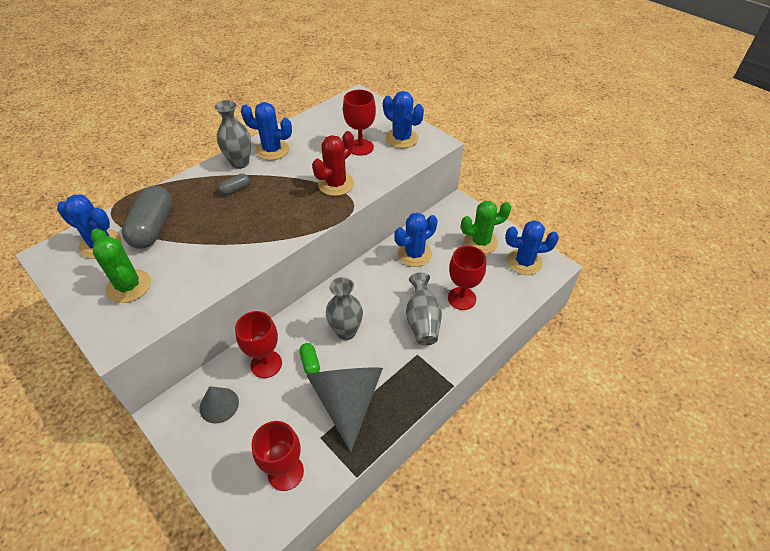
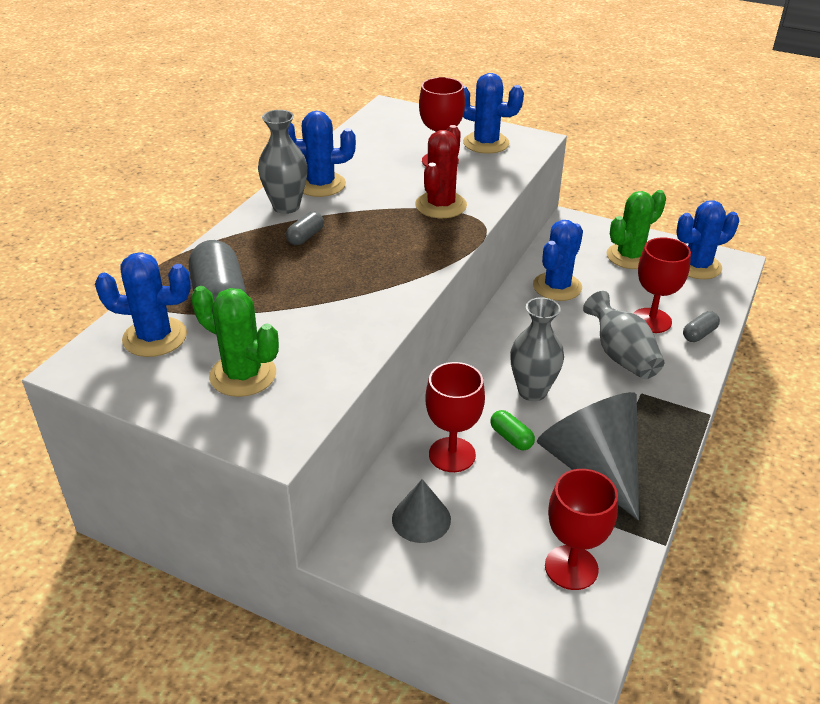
camera: 20 degrees left, 10 degrees down
(488, 319) = (699, 334): none -> grey capsule

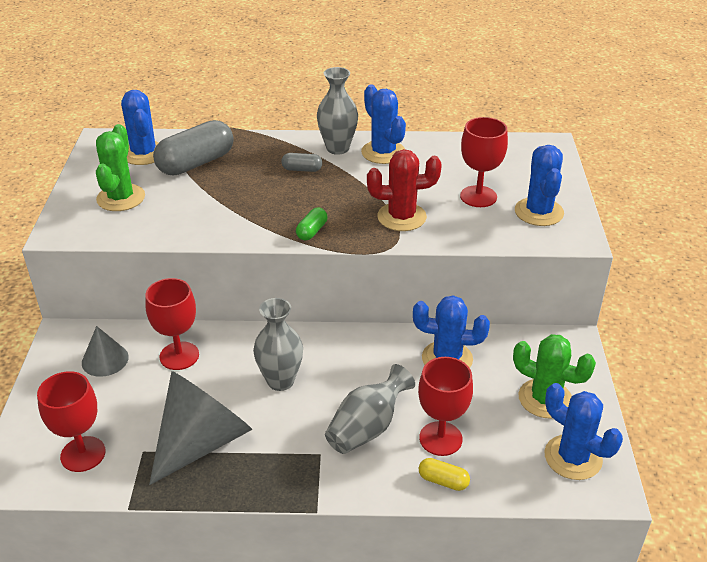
camera: 65 degrees right, 0 degrees up
(511, 438) = (214, 383): green capsule -> green capsule (312, 231)
(699, 334) = (443, 481): grey capsule -> yellow capsule

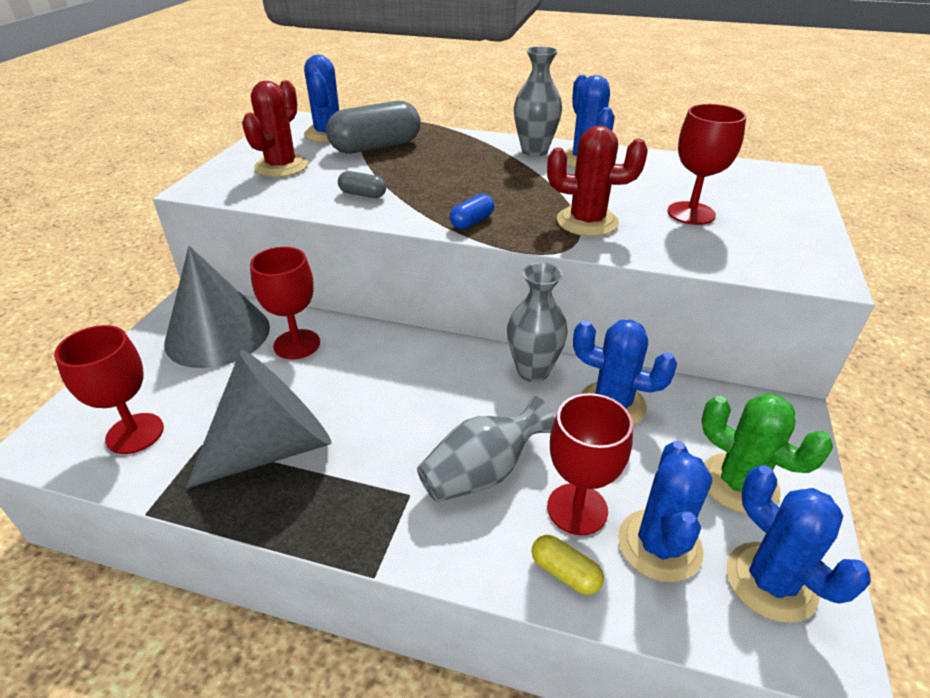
camera: 15 degrees right, 0 degrees up
(105, 360) = (218, 334): grey cone -> grey cone, size x1.93
(121, 198) = (281, 166): green cactus -> red cactus
(280, 381) = (397, 393): grey vase -> grey vase (533, 371)
(302, 169) = (486, 164): grey capsule -> grey capsule (363, 194)
(312, 231) = (472, 222): green capsule -> blue capsule
(539, 212) = (770, 239): blue cactus -> blue cactus (659, 545)

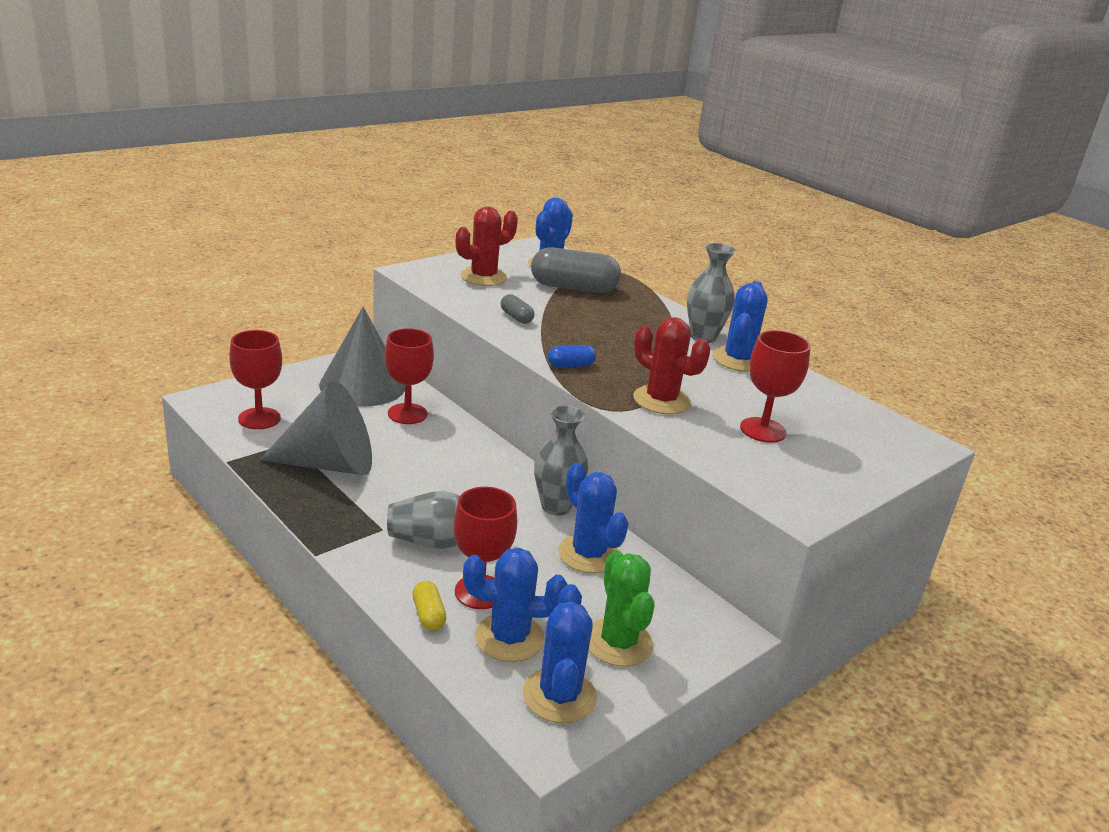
camera: 30 degrees right, 10 degrees down
(659, 545) = (509, 638): blue cactus -> blue cactus turned 45 degrees clockwise

